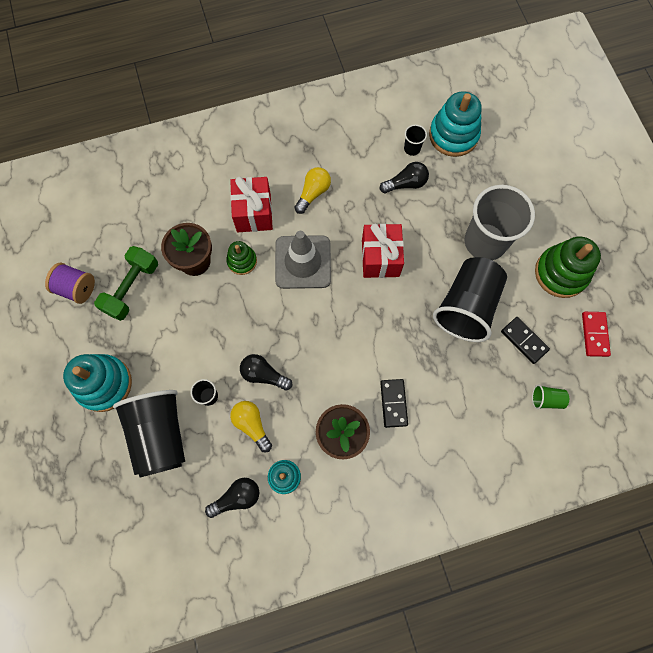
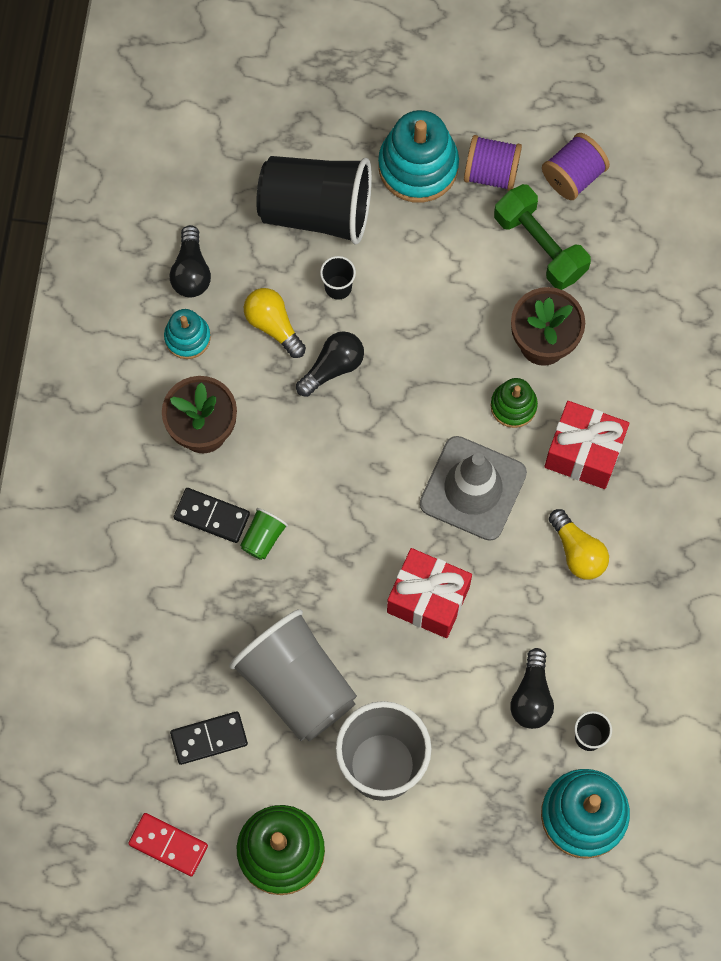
camera: 115 degrees right, 0 degrees up
(92, 337) = (491, 172): none -> purple spool
(252, 425) = (273, 325): yellow light bulb -> yellow light bulb turned 120 degrees counterclockwise
(466, 306) = (297, 685): black cup -> grey cup
(546, 399) = (115, 722): green cup -> green cup (263, 538)

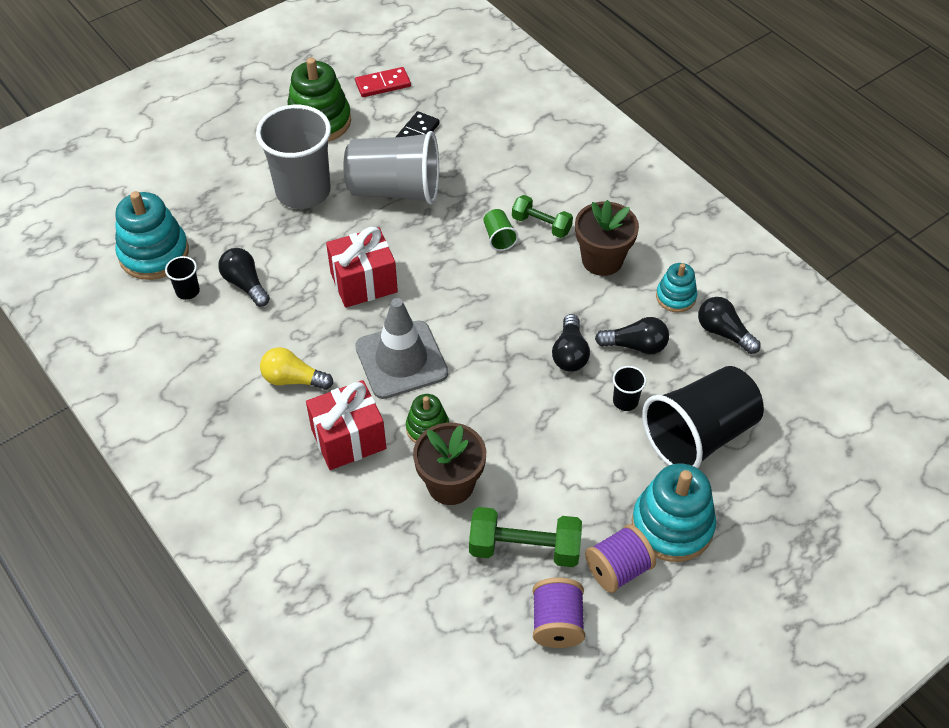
camera: 135 degrees right, 20 degrees down
(212, 516) = (541, 225): black domino -> green dumbbell
(273, 325) = (635, 346): yellow light bulb -> black light bulb

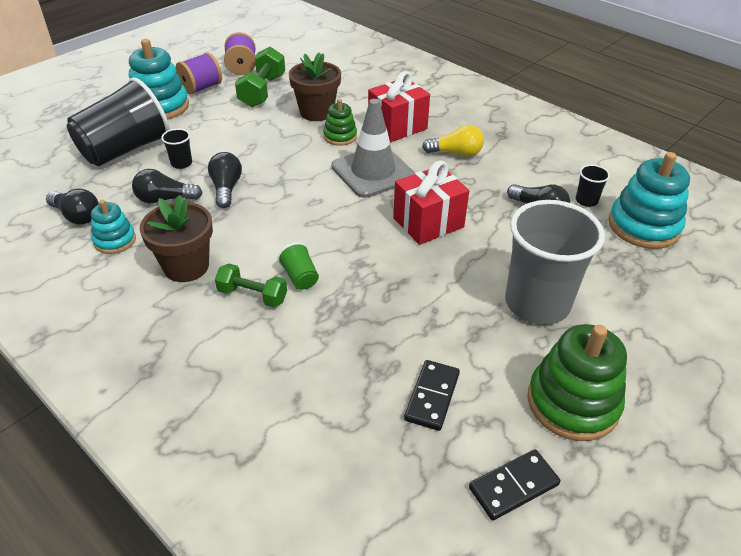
camera: 170 degrees right, 10 degrees down
(383, 84) = (513, 486): red domino -> black domino
(395, 190) = (432, 317): grey cup -> none
(524, 548) = (262, 91): green dumbbell -> green dumbbell turned 75 degrees counterclockwise

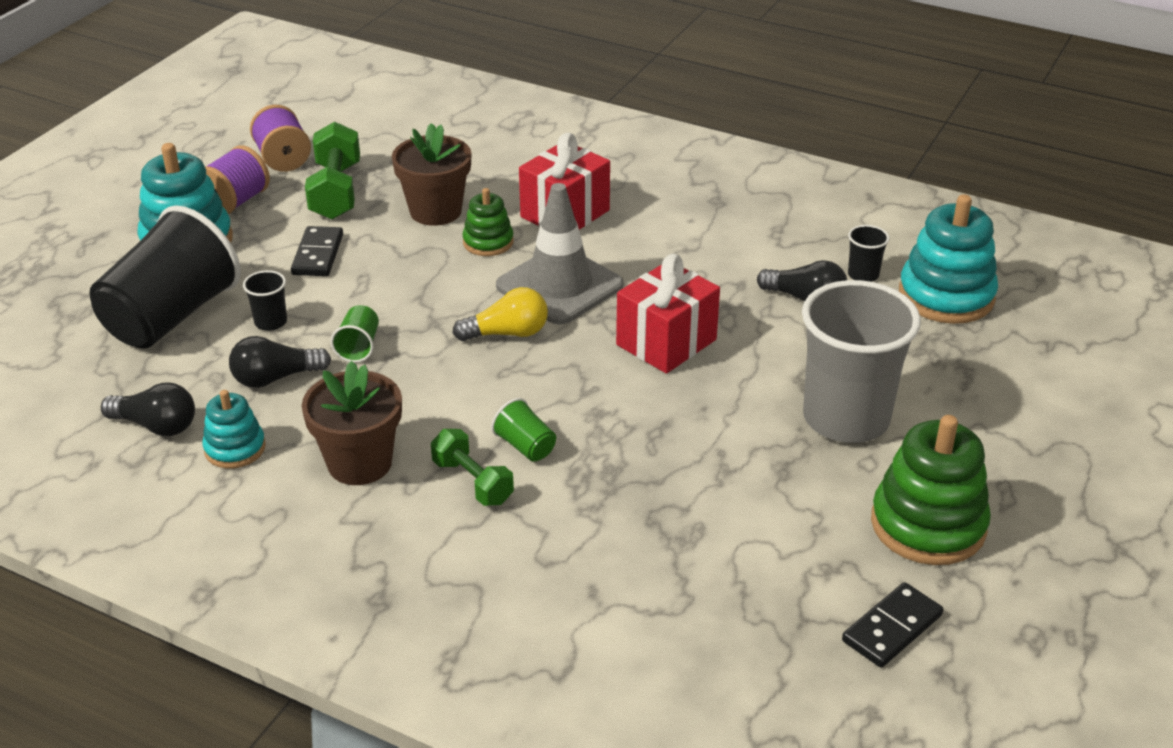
camera: 15 degrees left, 5 degrees down
(226, 188) = (359, 347): black light bulb -> green cup
(252, 295) = (472, 482): green dumbbell -> green dumbbell turned 45 degrees clockwise
(432, 396) = (759, 554): black domino -> black domino (317, 254)
(456, 153) = (664, 239): yellow light bulb -> yellow light bulb (507, 333)

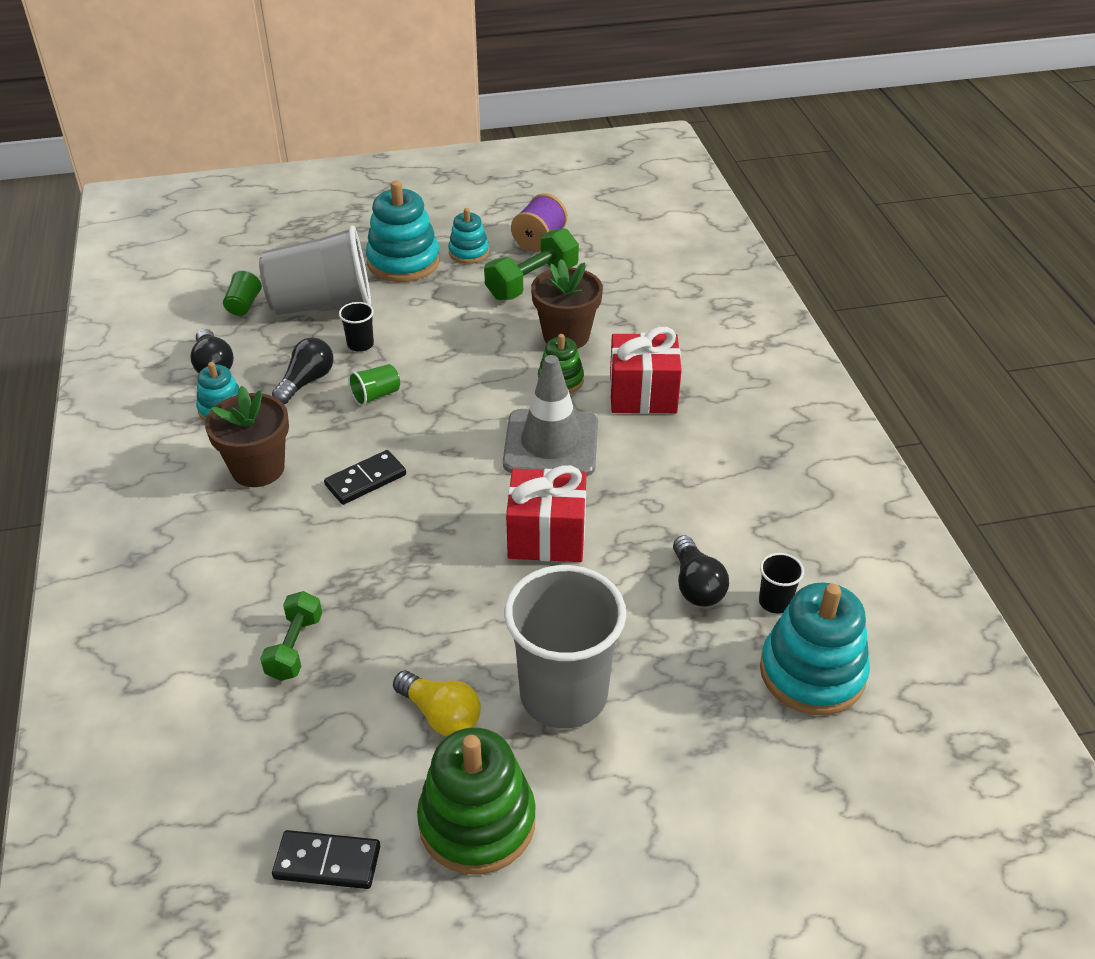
camera: 50 degrees right, 5 degrees up
(171, 317) = (322, 304): black cup -> grey cup
(236, 201) = (468, 252): purple spool -> turquoise stacking toy
(275, 378) = (306, 381): black light bulb -> black light bulb turned 90 degrees clockwise
(317, 254) = (453, 318): black domino -> black domino (365, 480)
(472, 482) = (287, 531): green dumbbell -> green dumbbell (295, 647)
(507, 333) = (466, 452): yellow light bulb -> yellow light bulb (441, 715)
(525, 446) = (349, 534): green cup -> green cup (244, 305)

